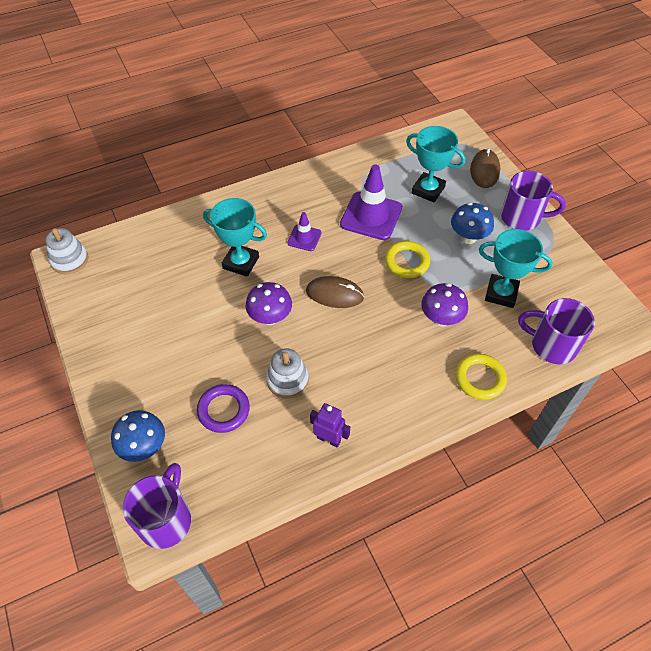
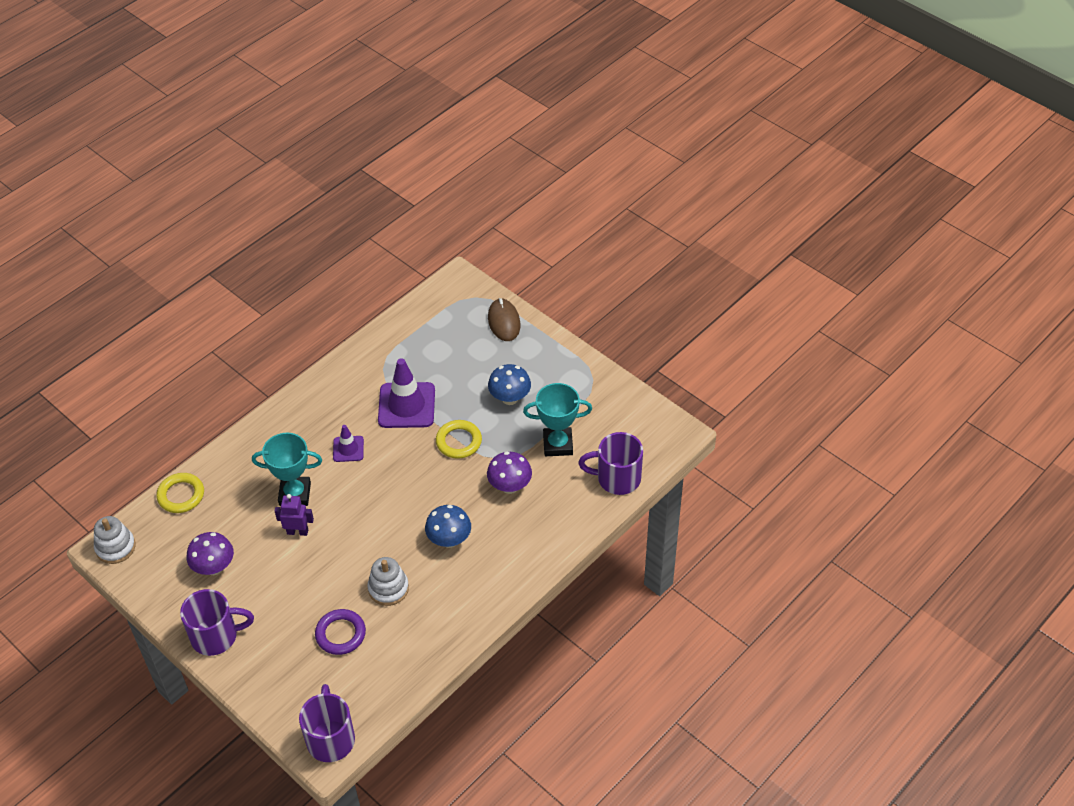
camera: 20 degrees left, 5 degrees down
(144, 447) = (282, 689): blue mushroom -> blue mushroom (449, 540)
(270, 317) = (348, 537): purple mushroom -> purple mushroom (214, 567)
(329, 439) = (446, 625): purple robot -> purple robot (297, 531)
(334, 294) = (401, 495): brown mouse -> none
(428, 190) = (454, 360): turquoise trophy -> none
(480, 378) = (562, 529): yellow ring -> yellow ring (181, 495)
(522, 217) = (555, 361): purple mug -> purple mug (216, 636)

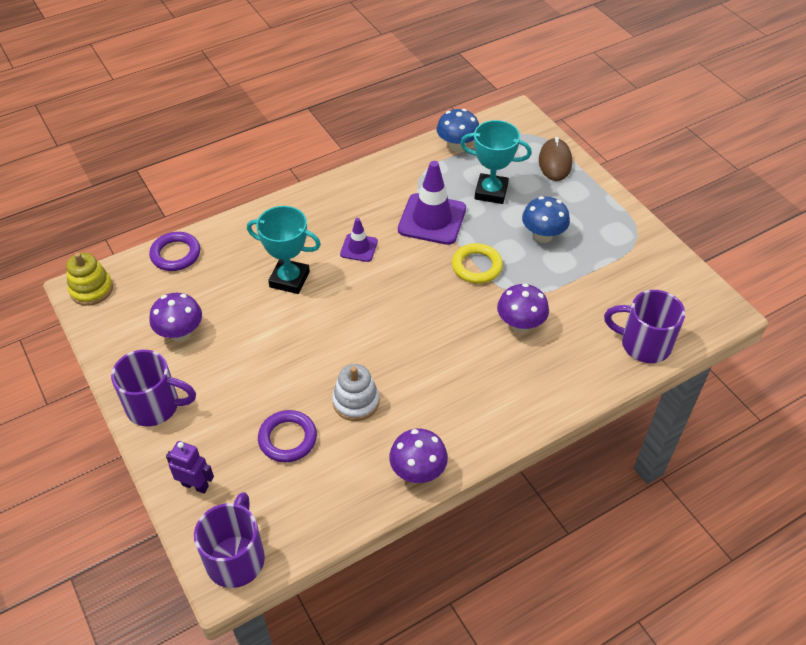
camera: 15 degrees right, 0 degrees up
(115, 547) = (91, 289): white stacking toy -> yellow stacking toy
(181, 495) = (175, 254): yellow ring -> purple ring
(297, 531) = (279, 318): purple robot -> purple robot (195, 485)
(449, 540) = (438, 365): blue mushroom -> blue mushroom (457, 146)
(457, 633) = (418, 471): none -> purple mushroom
(558, 444) = (584, 293): turquoise trophy -> turquoise trophy (491, 192)

